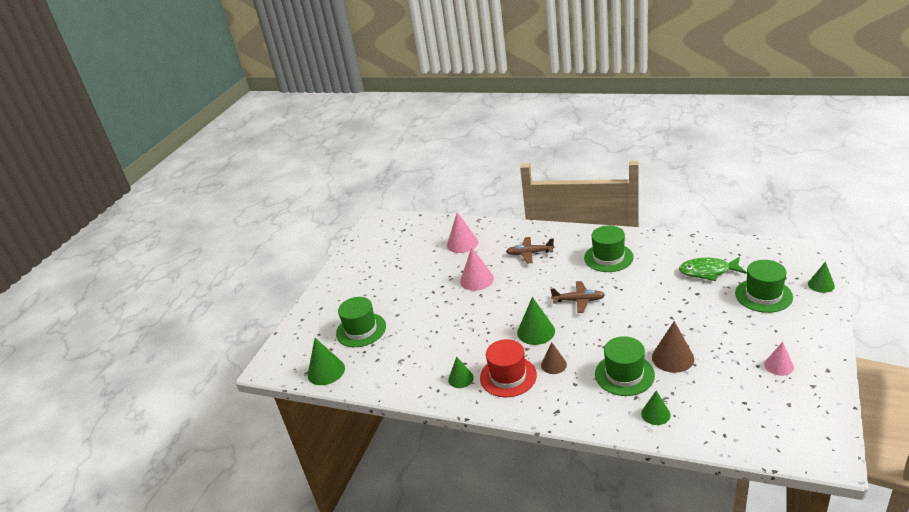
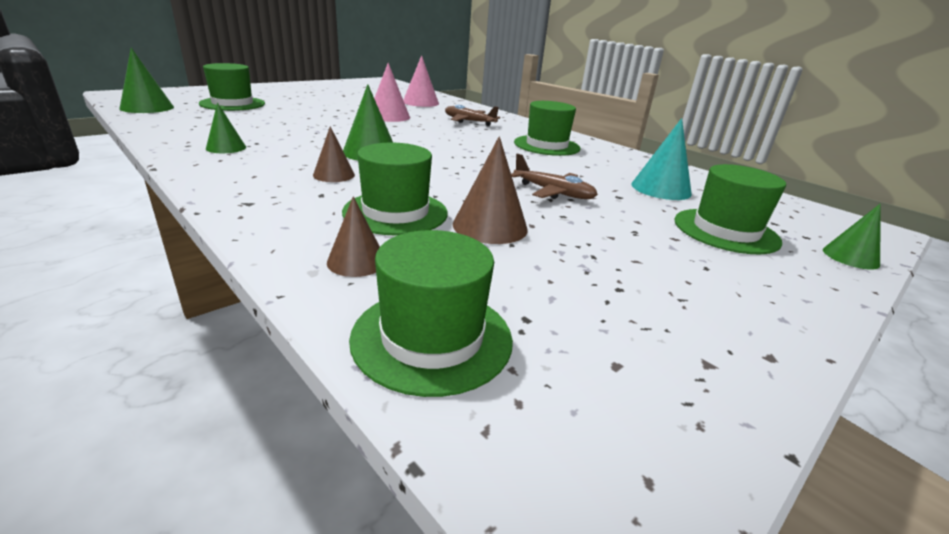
camera: 20 degrees right, 5 degrees down
(508, 376) = (269, 163): red hat -> none
(579, 300) = (459, 154): brown plane -> brown plane (553, 192)
(655, 414) = (357, 261): green cone -> brown cone
(708, 271) = (661, 189): green fish -> turquoise cone
(727, 430) = (432, 338): none -> green hat
(779, 365) = (662, 305): pink cone -> none

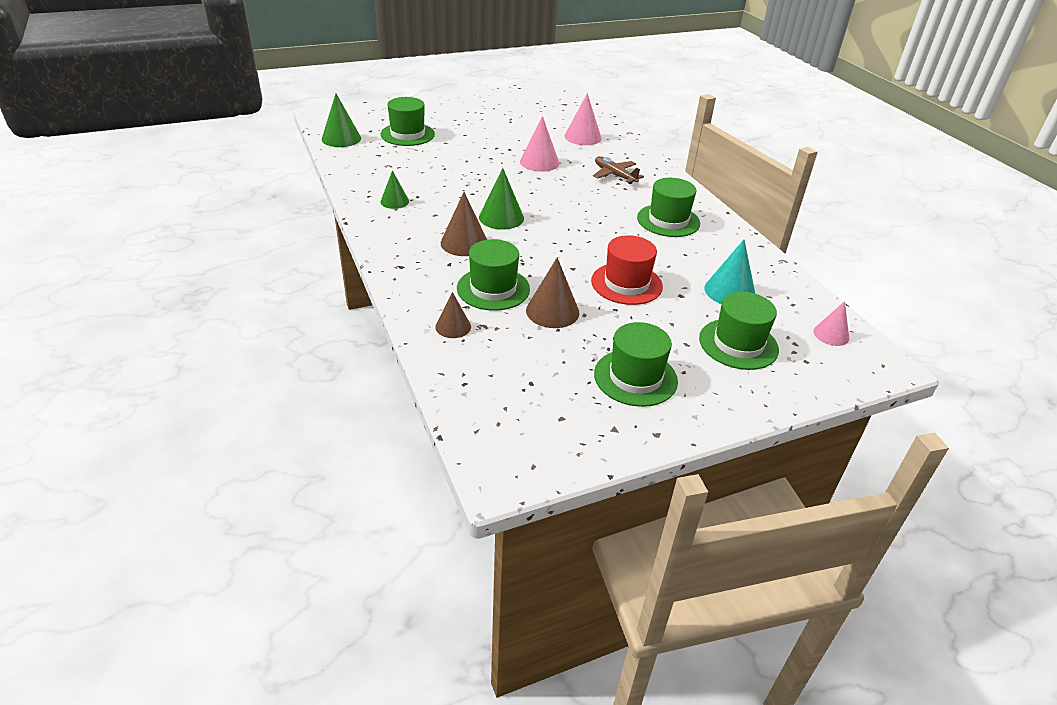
camera: 20 degrees right, 10 degrees up
(334, 175) = (464, 243): brown cone -> brown cone, size x1.56
(432, 338) = (474, 383): green hat -> green hat (635, 377)
(553, 192) = (626, 283): brown plane -> red hat
(793, 211) = (831, 334): none -> pink cone
(850, 257) = (818, 385): green cone -> none

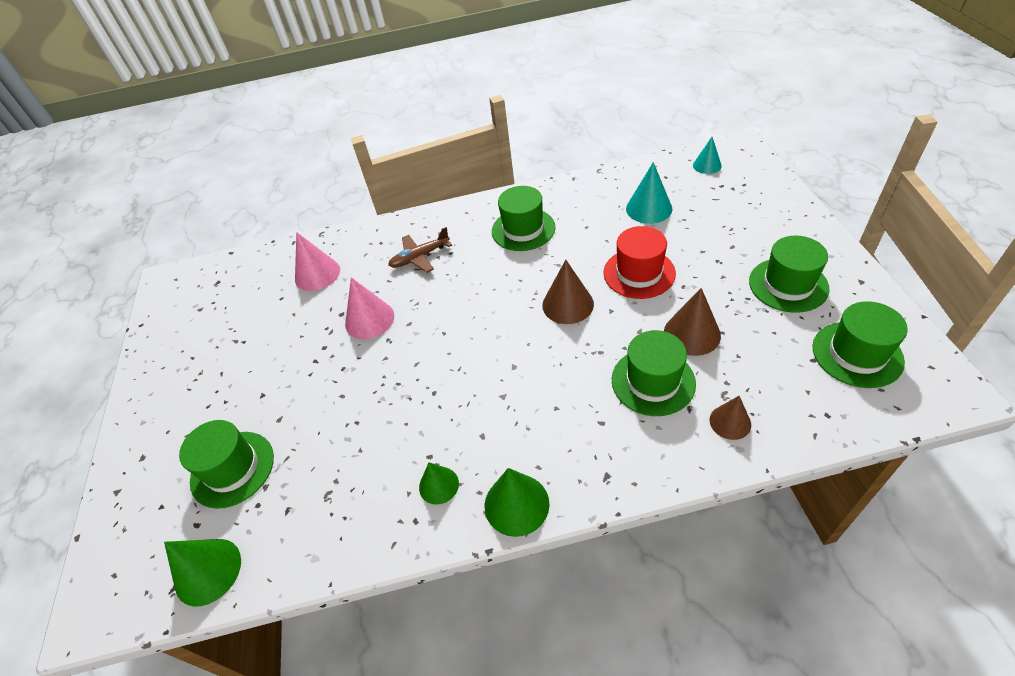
camera: 70 degrees left, 10 degrees up
(464, 243) = (555, 405): brown cone -> brown cone (567, 304)
(501, 217) = (499, 365): green cone -> green cone (516, 504)
(738, 344) = (727, 216): green hat -> green hat (857, 354)
(831, 334) = (707, 165): pink cone -> turquoise cone

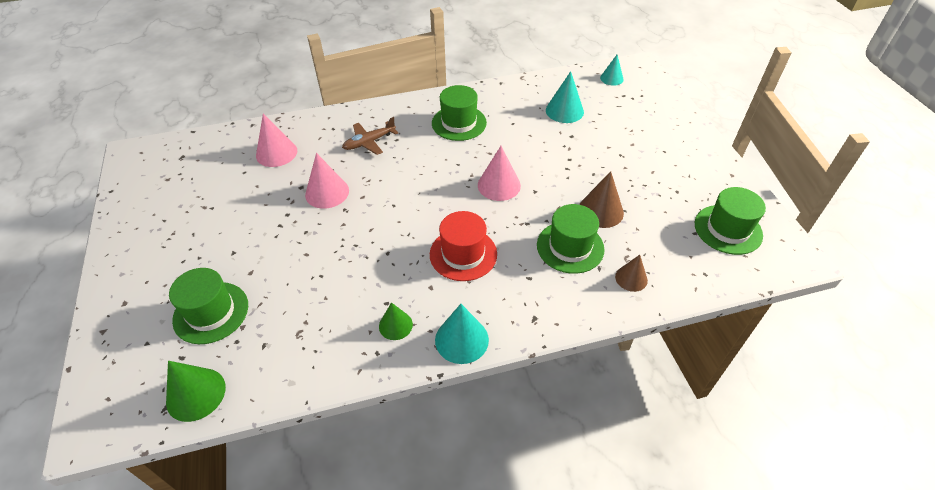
camera: 10 degrees left, 0 degrees up
(516, 504) = (461, 339): green cone -> turquoise cone
(567, 304) = (499, 185): brown cone -> pink cone
(639, 273) = (557, 162): red hat -> red hat (463, 254)
(788, 285) = (676, 175): green hat -> none

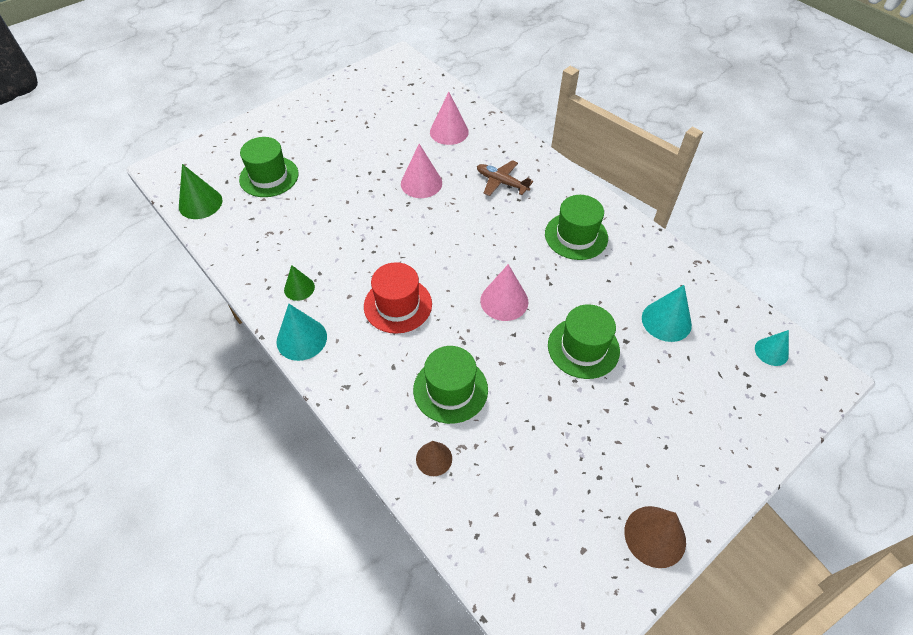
camera: 65 degrees right, 5 degrees up
(600, 211) = (518, 403): brown cone -> brown cone (655, 536)
(728, 229) = (564, 550): green hat -> green hat (583, 348)

